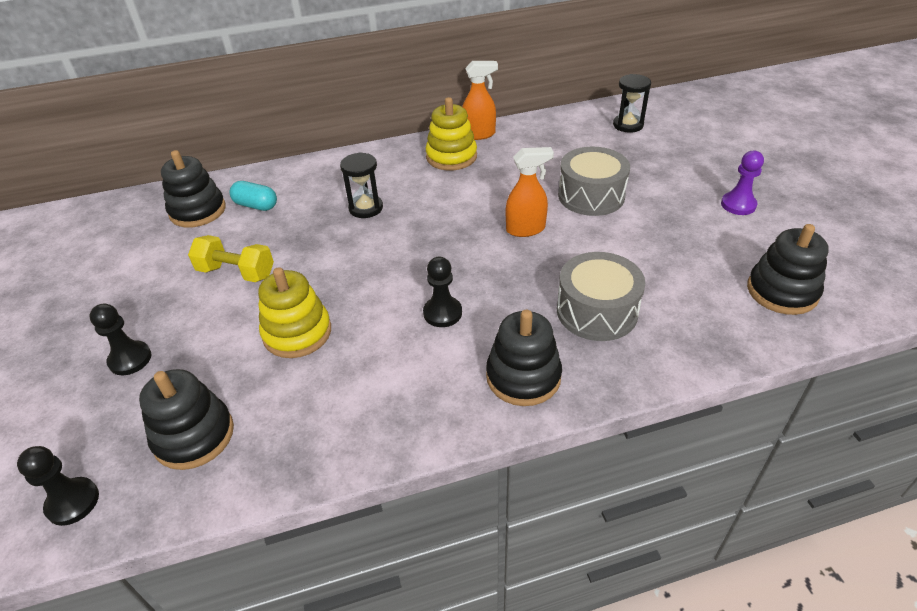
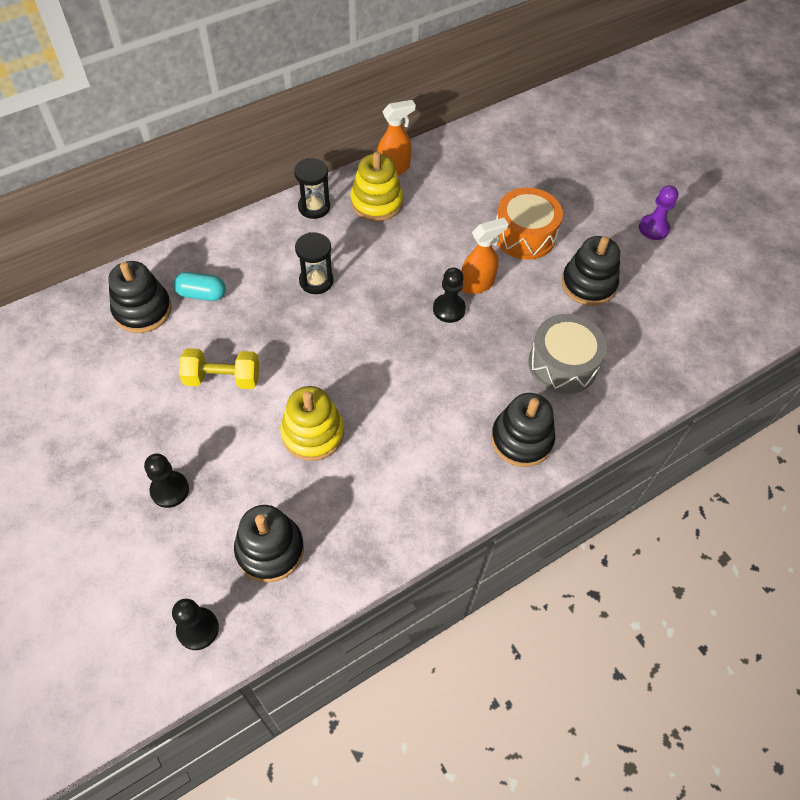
camera: 20 degrees left, 15 degrees up
(442, 313) = (434, 389): black pawn -> black pawn (449, 309)
(591, 196) = (524, 235): grey drum -> orange drum
(628, 125) = (535, 138): black hourglass -> black hourglass (314, 207)
(782, 291) = (703, 318): black stacking toy -> black stacking toy (588, 284)

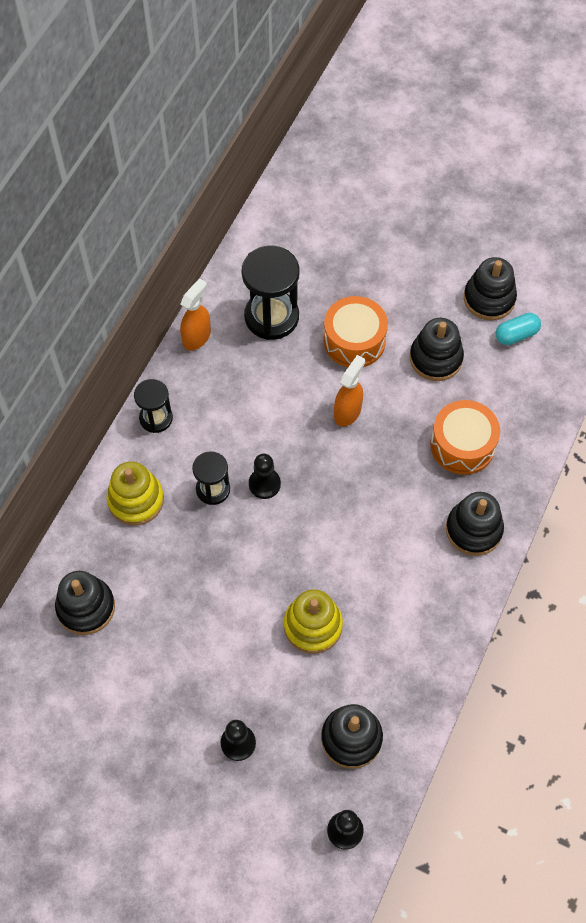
camera: 30 degrees left, 5 degrees up
(202, 294) = (125, 561): turquoise capsule -> turquoise capsule (516, 335)
(222, 378) = (204, 625): yellow dumbbell -> none
(376, 202) = (207, 381): yellow stacking toy -> yellow stacking toy (136, 500)
(449, 309) = (341, 449): black pawn -> black pawn (264, 484)
(467, 184) = (271, 317): none -> black hourglass
(562, 364) = (462, 445): grey drum -> orange drum
(653, 228) = (453, 272): purple pawn -> none
(672, 263) = (489, 299): none -> black stacking toy

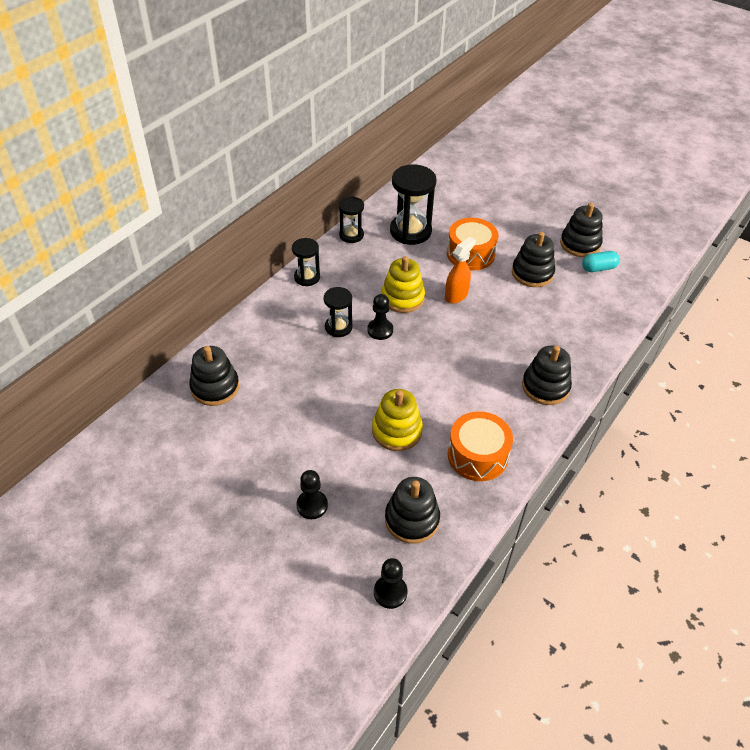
camera: 10 degrees right, 15 degrees down
(136, 500) = (276, 324): yellow stacking toy -> yellow stacking toy (402, 298)
(197, 337) = (351, 235): orange spray bottle -> black hourglass
(462, 445) = (545, 330): orange drum -> orange drum (477, 455)

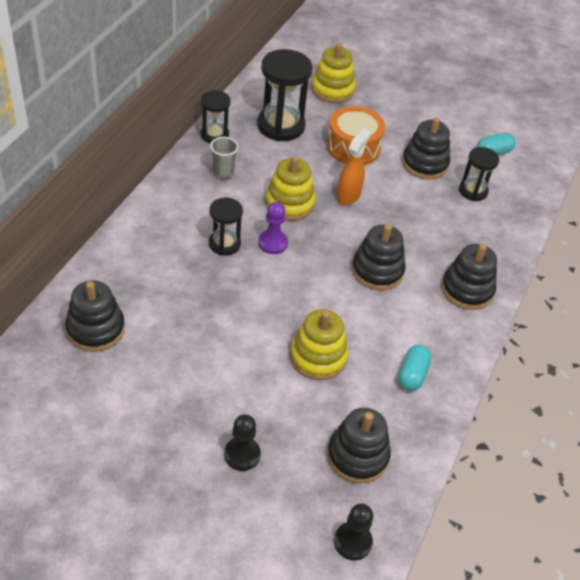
camera: 15 degrees left, 0 degrees up
(307, 277) = (174, 188): black hourglass -> black hourglass (473, 191)
(351, 268) = (223, 174): none -> grey cup
(380, 330) = (272, 243): black pawn -> purple pawn
(463, 203) = (332, 89): none -> yellow stacking toy
(477, 455) = (412, 374): orange drum -> turquoise capsule
(580, 244) = (468, 127): black stacking toy -> black stacking toy (377, 271)

